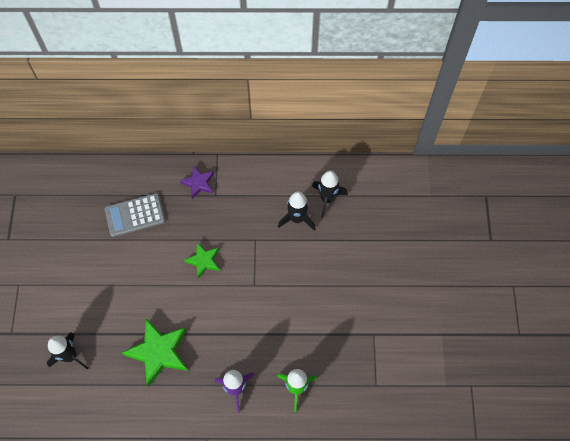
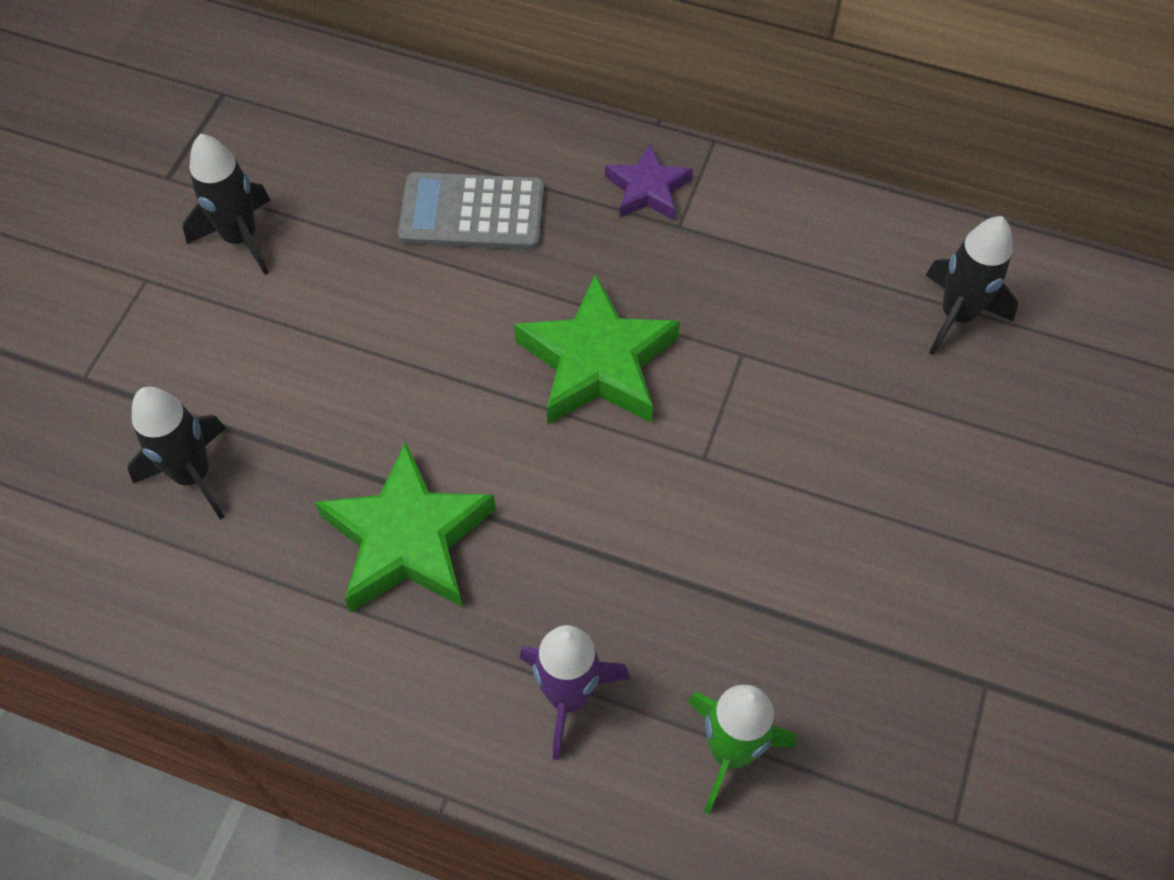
camera: 20 degrees right, 5 degrees down
(204, 261) = (597, 362): green star -> green star, size x1.74
(297, 218) = (865, 337): black rocket -> black rocket (240, 238)

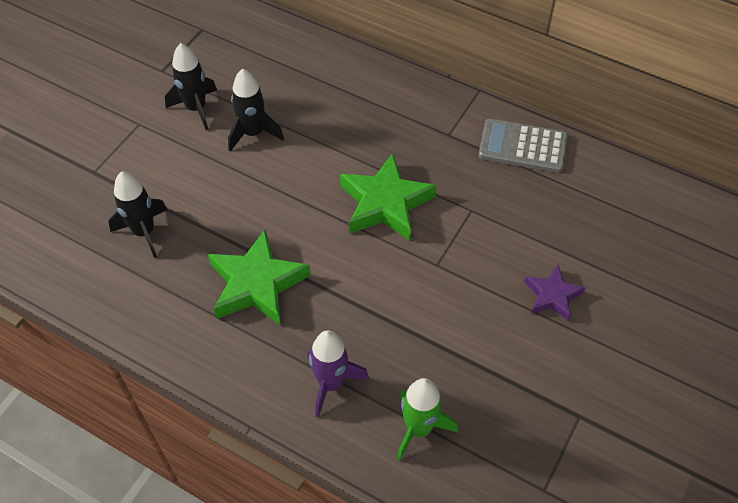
camera: 10 degrees right, 5 degrees down
(472, 213) = (330, 112): grey calculator -> grey calculator (523, 146)
(647, 189) = (434, 112): purple star -> purple star (552, 296)
(957, 315) = (605, 206): black rocket -> black rocket (253, 133)

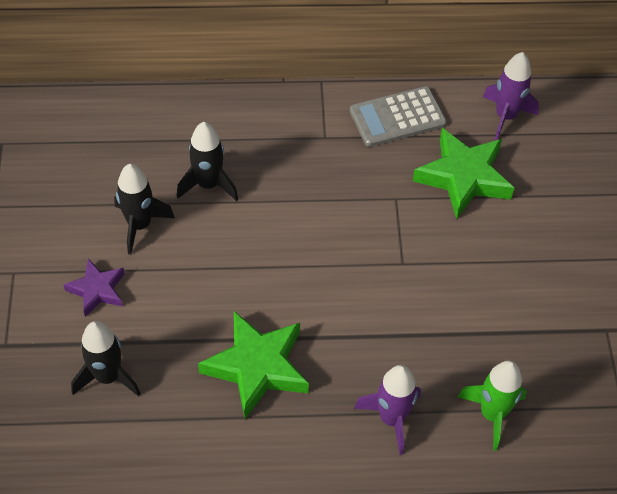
camera: 35 degrees left, 0 degrees up
(196, 108) = (61, 228): black rocket -> black rocket (208, 184)
(385, 203) = (317, 230): green star -> green star (463, 177)
(552, 296) = (516, 240): purple star -> purple star (97, 290)
(621, 189) = (505, 116): none -> purple rocket

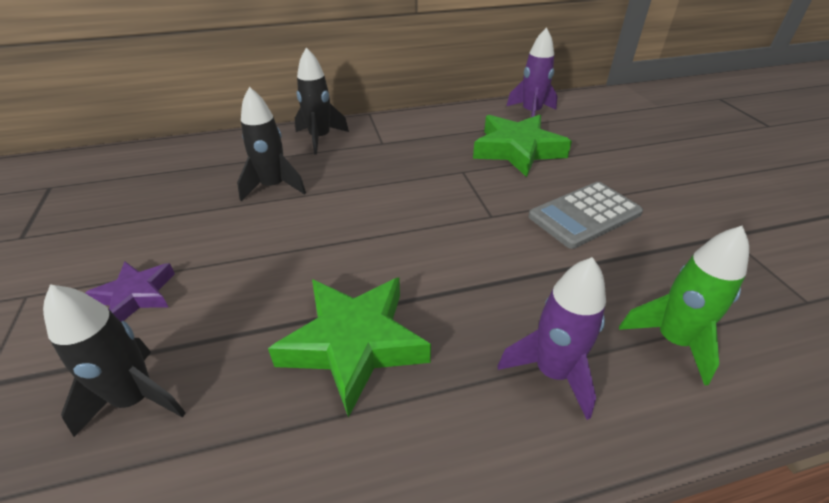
camera: 10 degrees left, 15 degrees down
(140, 225) = (197, 228): black rocket -> black rocket (320, 138)
(397, 117) = (442, 124): grey calculator -> grey calculator (584, 215)

